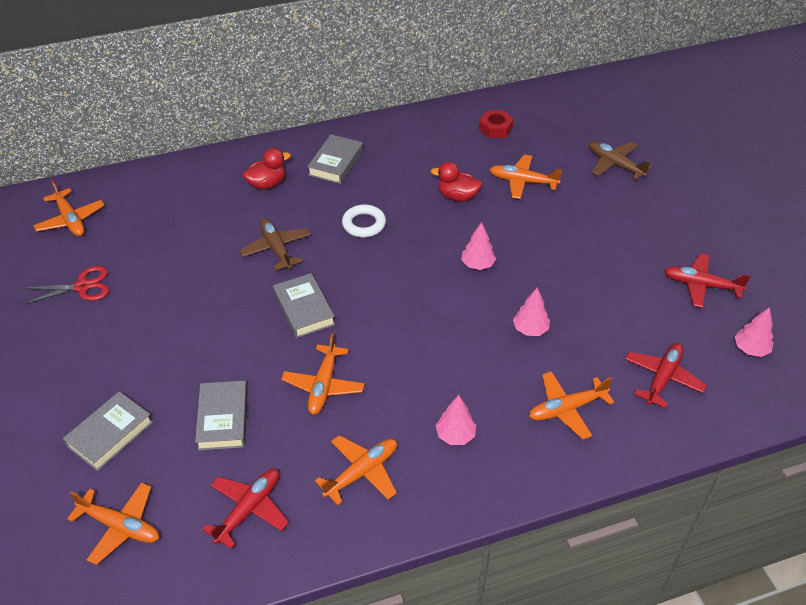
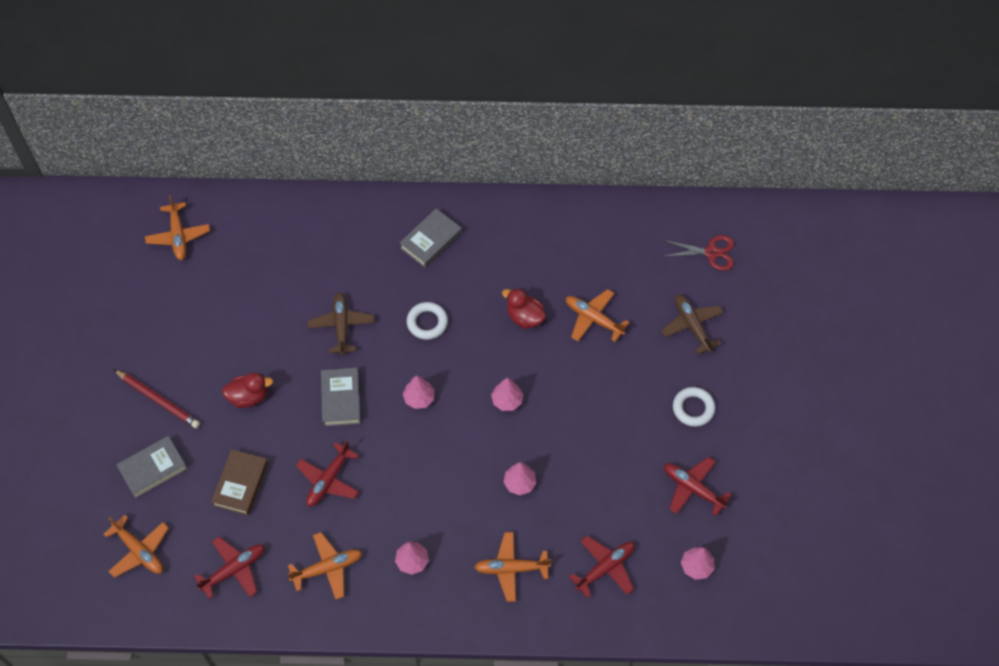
camera: 20 degrees right, 15 degrees up
(82, 287) = (169, 315): red scissors -> red scissors (711, 253)
(95, 366) = (158, 400): none -> red pencil
(223, 419) = (241, 484): grey book -> brown book
(267, 184) = (359, 247): red duck -> red duck (248, 396)
(323, 386) = (328, 480): orange plane -> red plane
(387, 286) = (419, 398): none -> pink tree
(495, 128) = (600, 243): red nut -> none
(658, 223) = (693, 408): none -> white ring

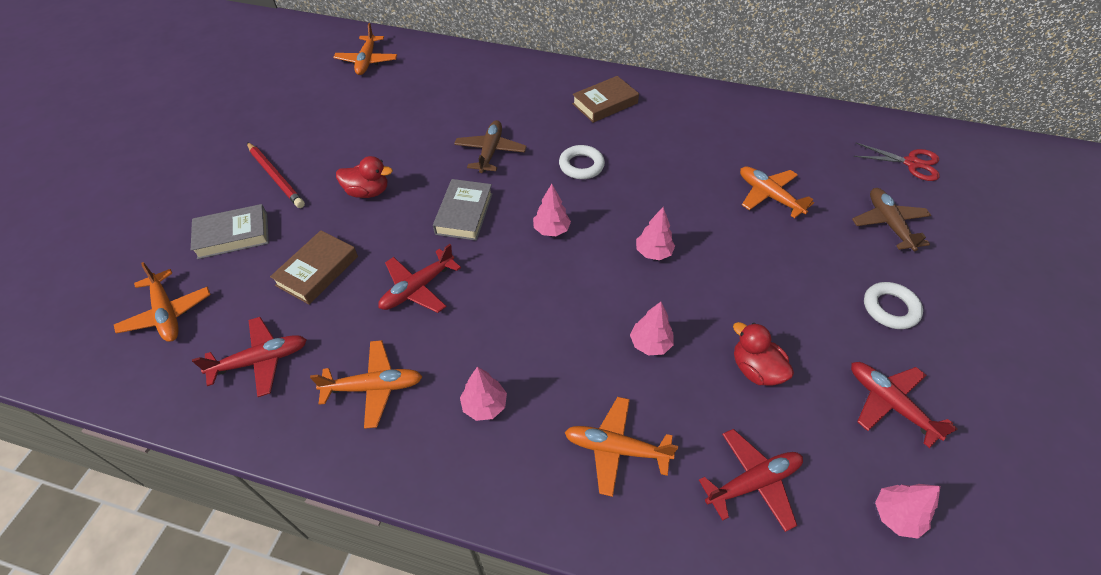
camera: 15 degrees right, 10 degrees down
(431, 241) = (605, 103): grey book -> brown book
(524, 317) = (690, 180): red duck -> red duck (755, 369)

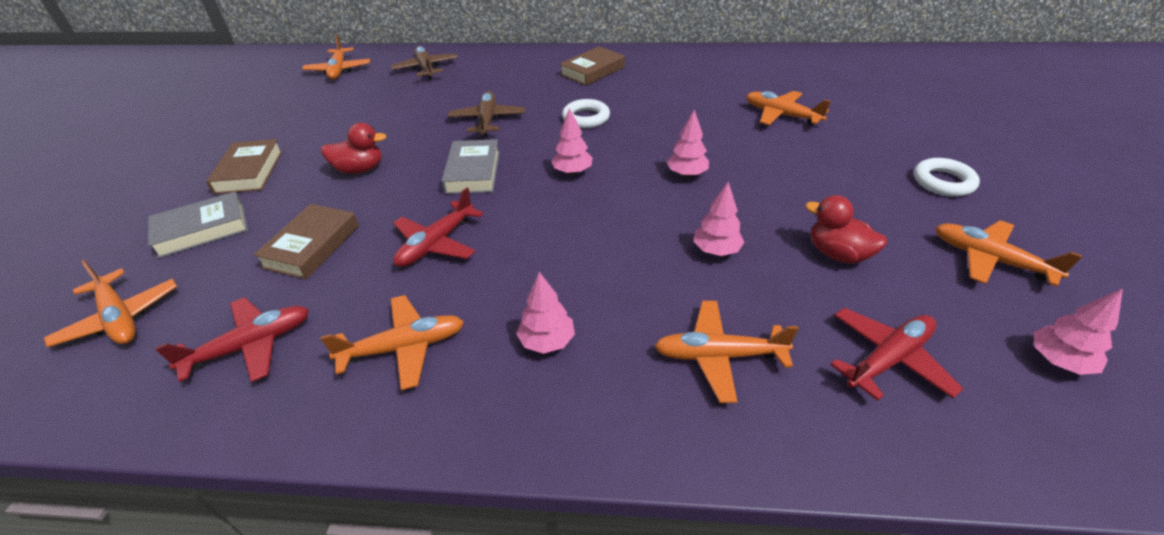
camera: 10 degrees left, 10 degrees down
(276, 177) = (249, 172): red pencil -> brown book
(888, 223) = (903, 119): brown plane -> brown plane (426, 68)
(889, 403) = (989, 259): red plane -> orange plane
(911, 163) = (899, 75): red scissors -> none

